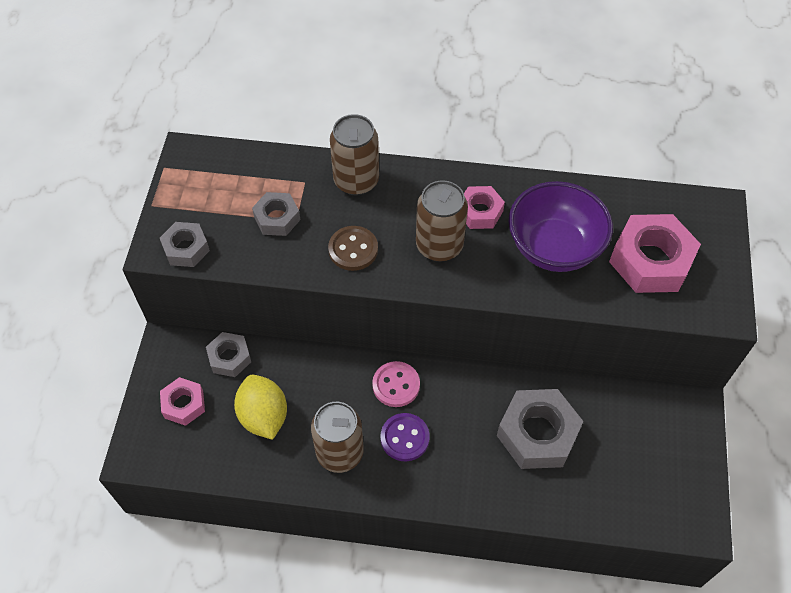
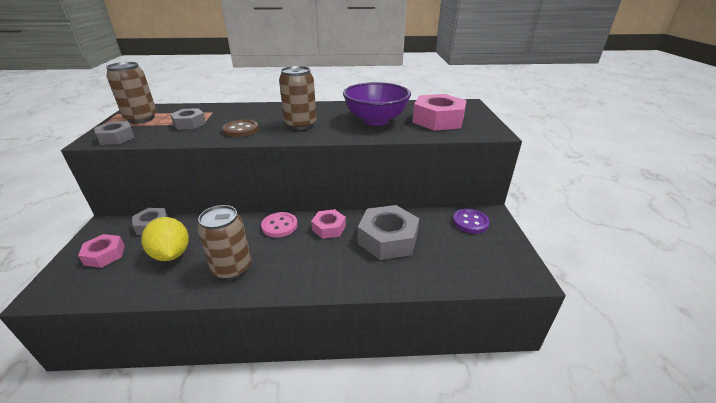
camera: 10 degrees left, 25 degrees down
(356, 181) = (246, 109): brown can -> brown can (141, 118)
(405, 438) = (286, 253): purple button -> purple button (470, 222)
(480, 212) = (326, 113): pink nut -> pink nut (329, 228)

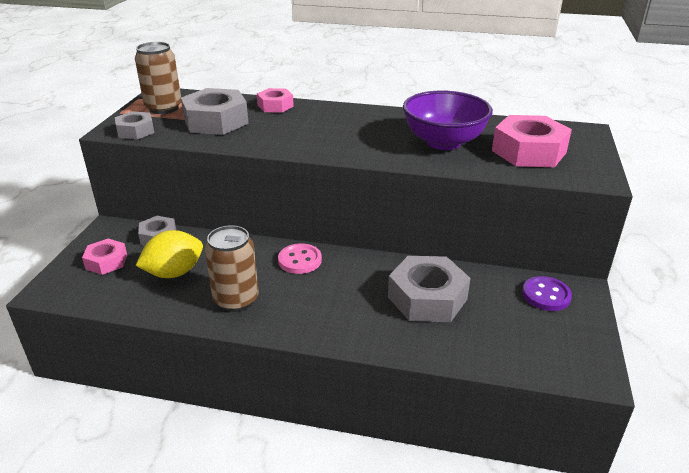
camera: 15 degrees right, 0 degrees up
(171, 254) = (174, 273): yellow lemon -> yellow lemon turned 75 degrees clockwise
(189, 123) = (216, 121): grey nut -> grey nut, size x1.75
(241, 130) = (272, 137): brown button -> none
(300, 125) = (345, 138): brown can -> none
(329, 228) = (358, 272): pink nut -> pink nut (275, 106)

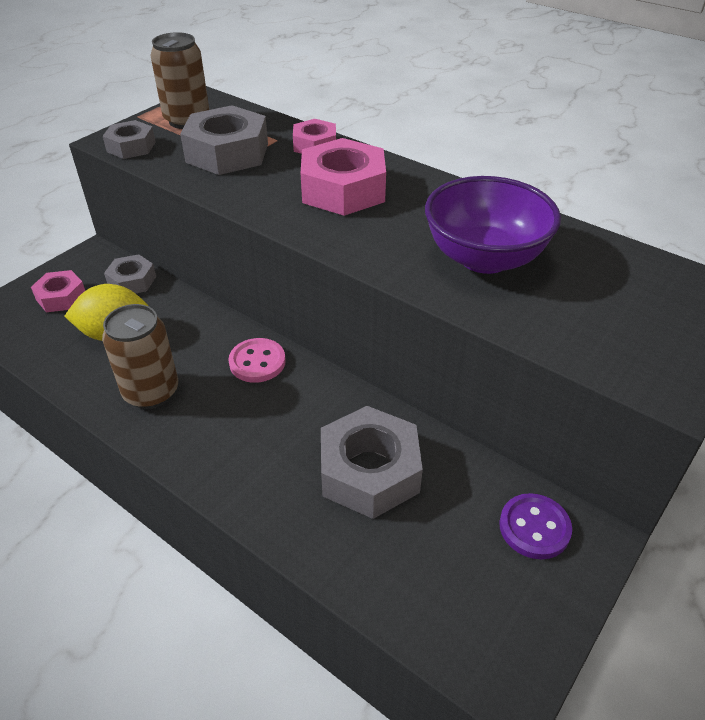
camera: 25 degrees right, 10 degrees up
(528, 151) = (598, 308): pink nut -> pink nut (343, 190)

